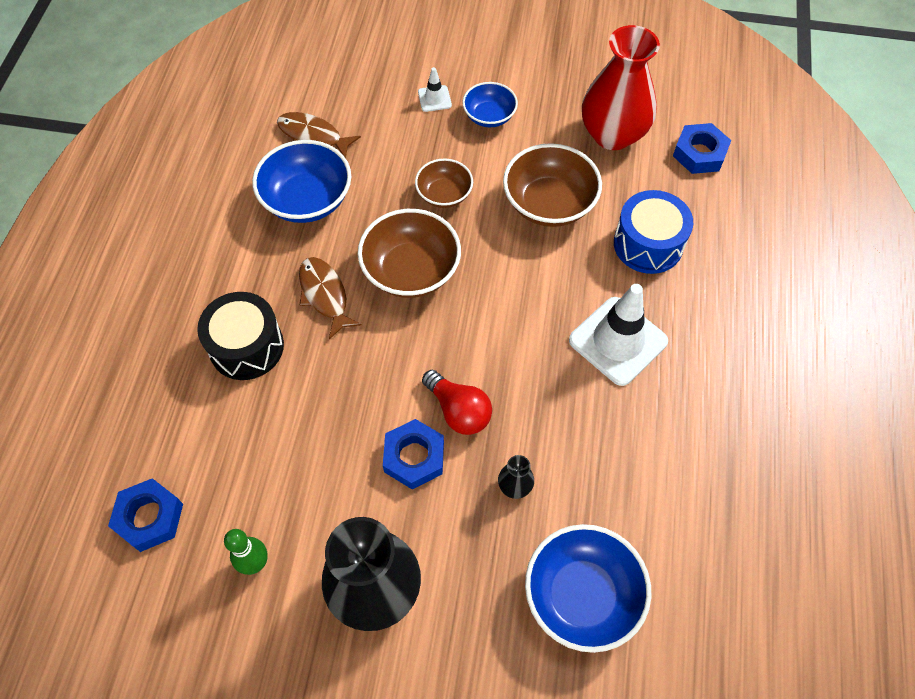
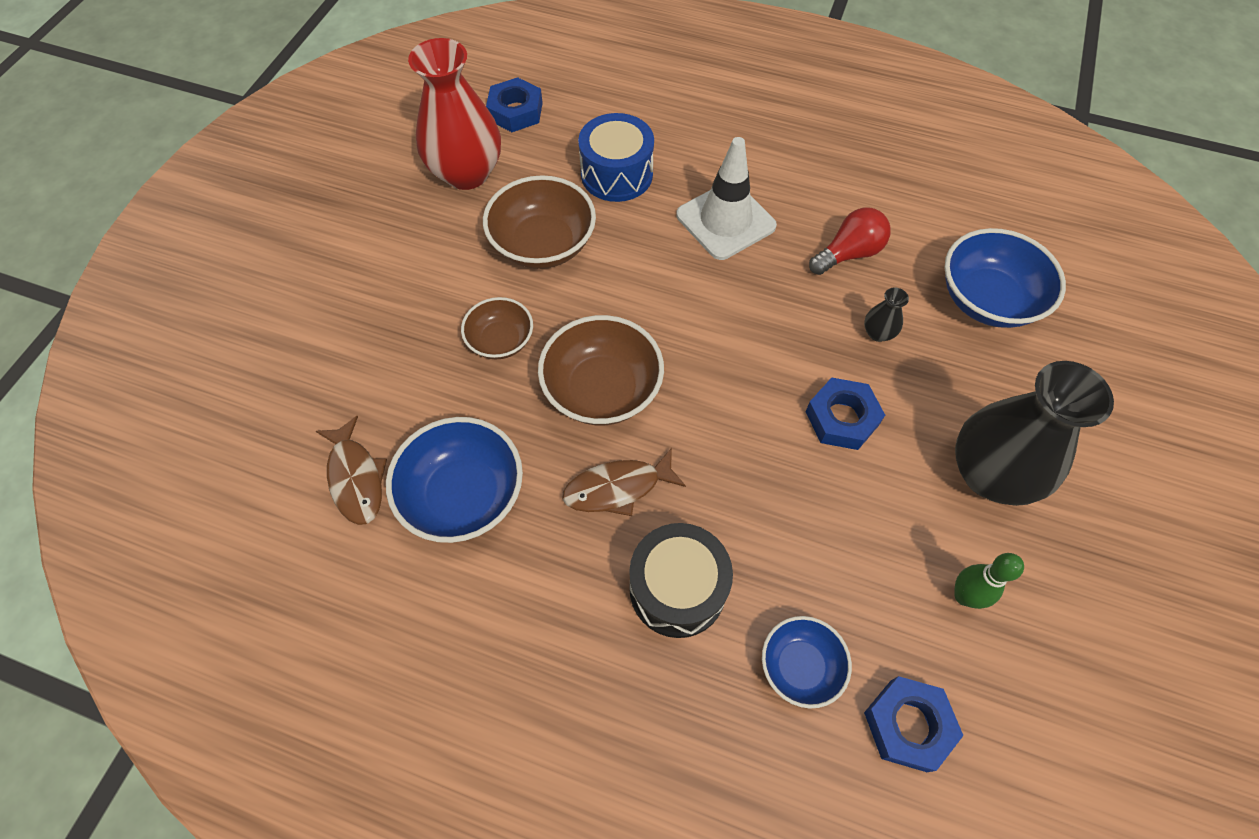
camera: 80 degrees left, 0 degrees up
(313, 136) = (356, 478): brown fish -> brown fish turned 60 degrees counterclockwise
(434, 99) = (347, 329): white traffic cone -> none
(458, 410) = (790, 369): red light bulb -> red light bulb (848, 254)
(489, 116) = (398, 278): blue bowl -> blue bowl (800, 666)

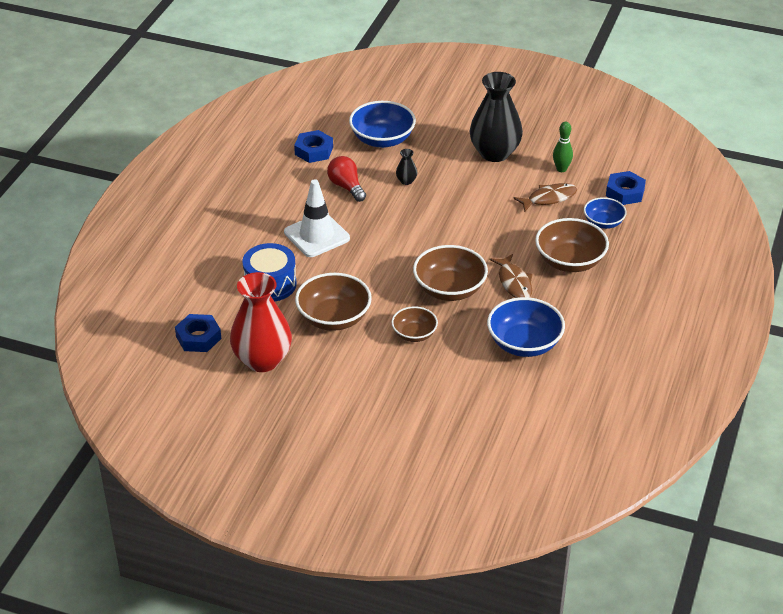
camera: 90 degrees left, 20 degrees down
(356, 478) = (517, 391): brown fish -> brown fish (549, 198)
(677, 589) = (570, 261): black drum -> brown bowl
(842, 418) = (464, 199): blue nut -> blue nut (314, 151)

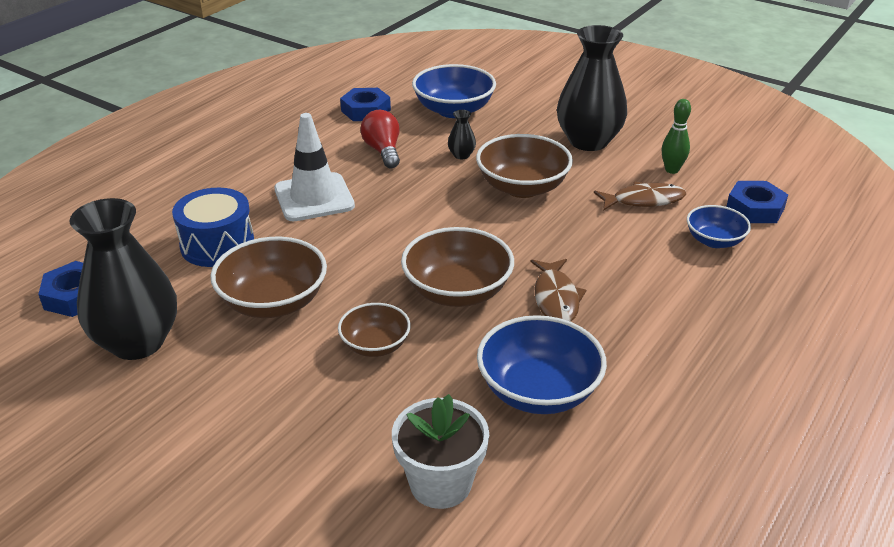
camera: 15 degrees right, 5 degrees down
(262, 360) = (137, 342): red vase -> black vase
(489, 405) = (440, 483): none -> white flower pot
(570, 261) = (650, 283): brown bowl -> brown bowl (522, 187)

